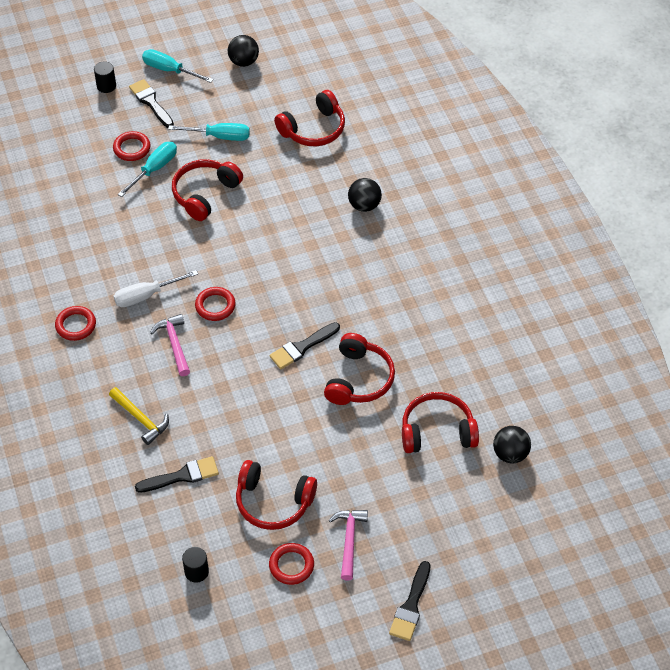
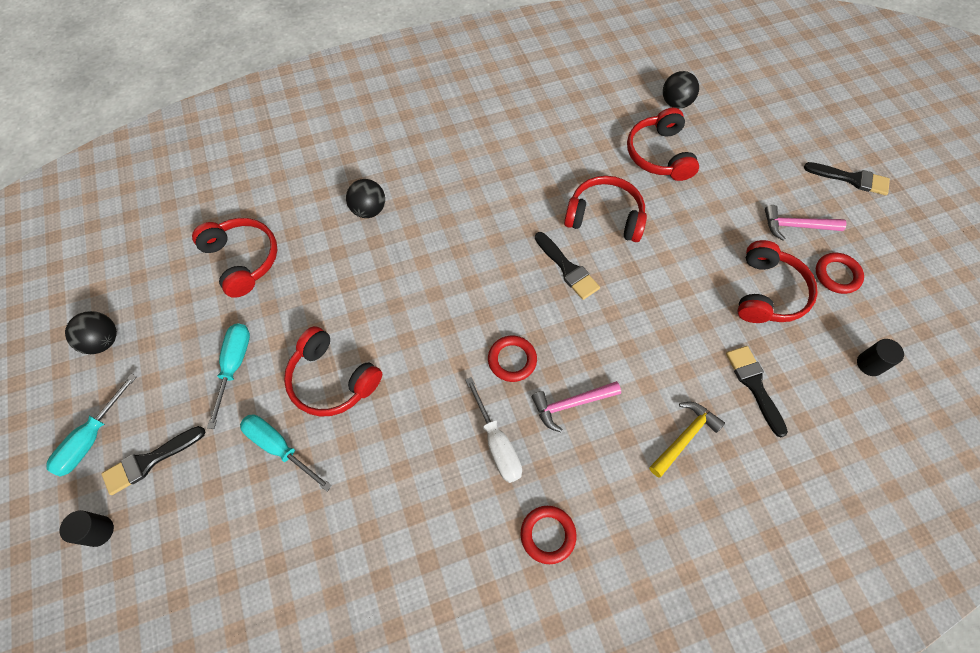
camera: 90 degrees left, 10 degrees up
(132, 148) = (235, 482): red ring -> none

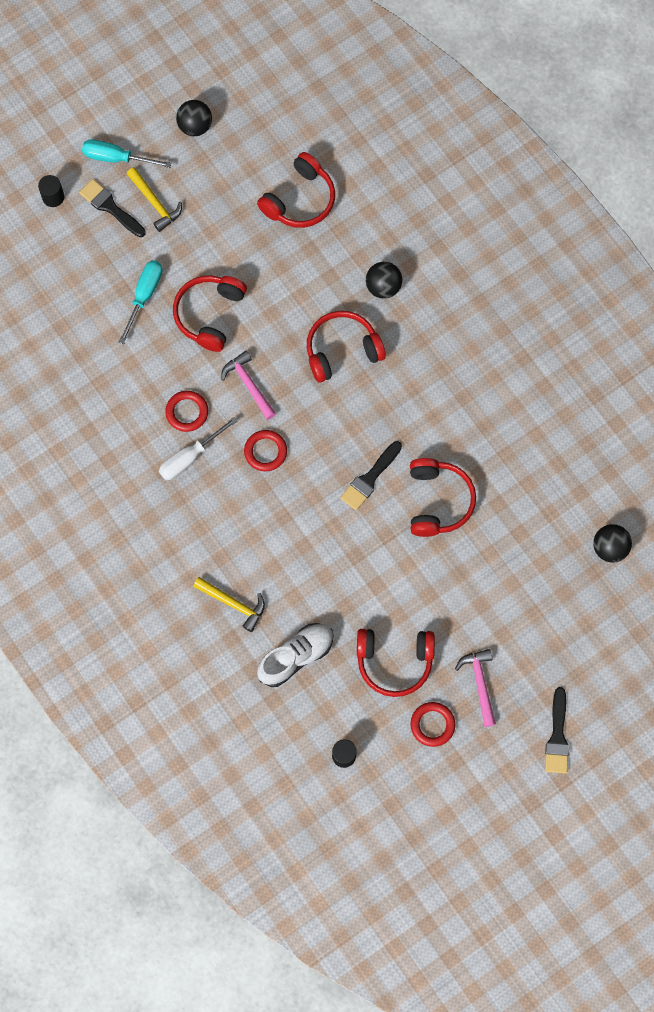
camera: 75 degrees right, 10 degrees up
(171, 407) = (155, 203): none -> yellow hammer
(234, 366) = (201, 235): turquoise screwdriver -> none
(548, 535) = (129, 512): red ring -> red ring (187, 412)
(571, 404) = (238, 508): pink hammer -> pink hammer (249, 385)
(659, 154) = (532, 541): red headphones -> red headphones (342, 350)
(754, 385) = (296, 656): black brush -> white shoe

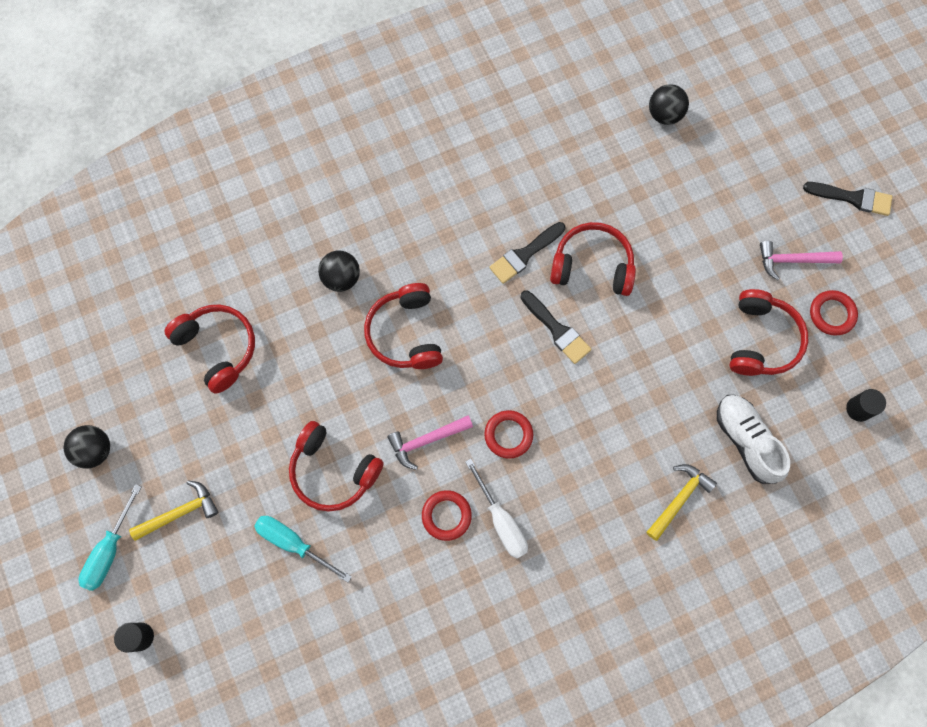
camera: 80 degrees left, 0 degrees up
(110, 207) = (171, 567): black brush -> black brush (524, 254)

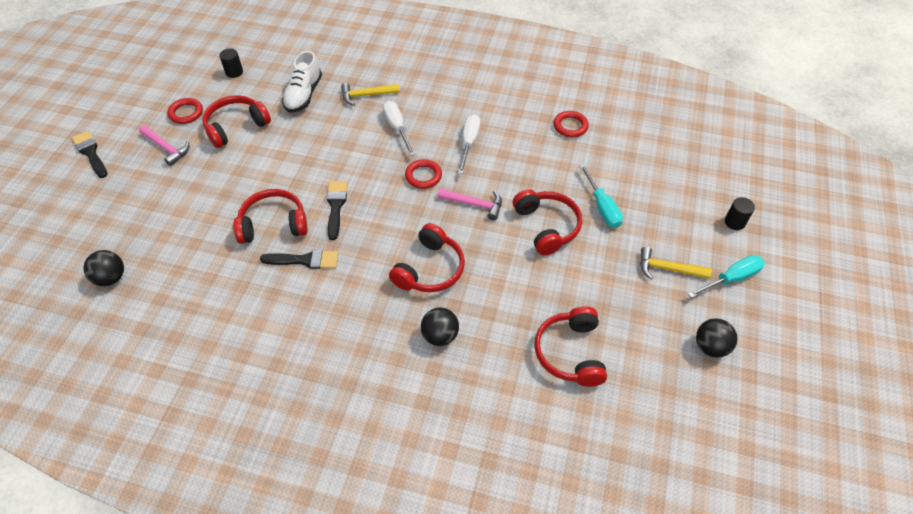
camera: 140 degrees left, 20 degrees down
(446, 515) = (497, 164): red ring -> red ring (570, 126)
(592, 265) = (273, 224): red headphones -> red headphones turned 120 degrees clockwise
(597, 478) = (397, 128): none -> white screwdriver

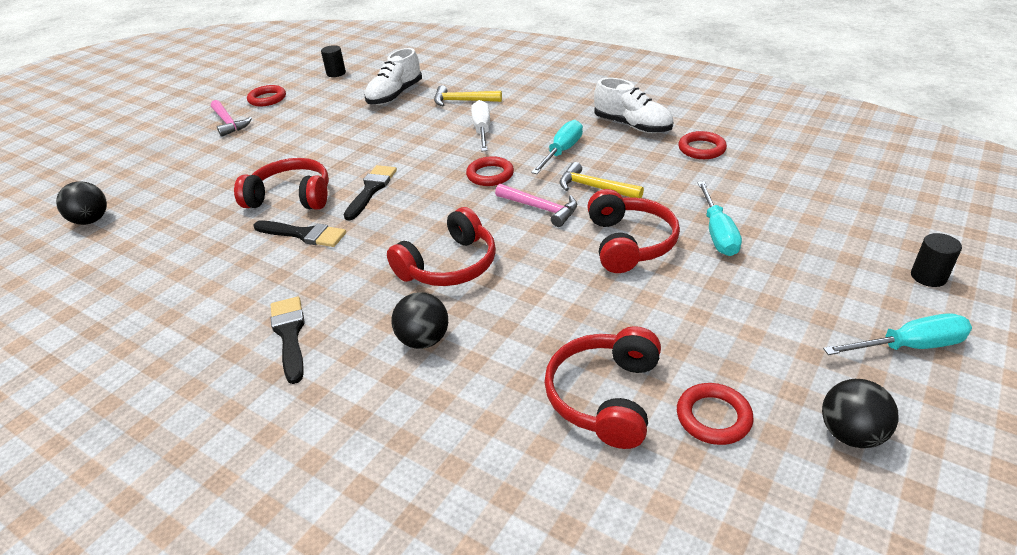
camera: 20 degrees right, 15 degrees down
(90, 153) = (155, 119): black brush -> black brush (290, 334)
(236, 126) = (309, 113): red headphones -> none
(469, 143) = (562, 151): white screwdriver -> turquoise screwdriver
(513, 108) = (632, 126): none -> white shoe
(636, 353) = (713, 417): none -> red ring
(668, 269) = (800, 317): yellow hammer -> yellow hammer (594, 188)

